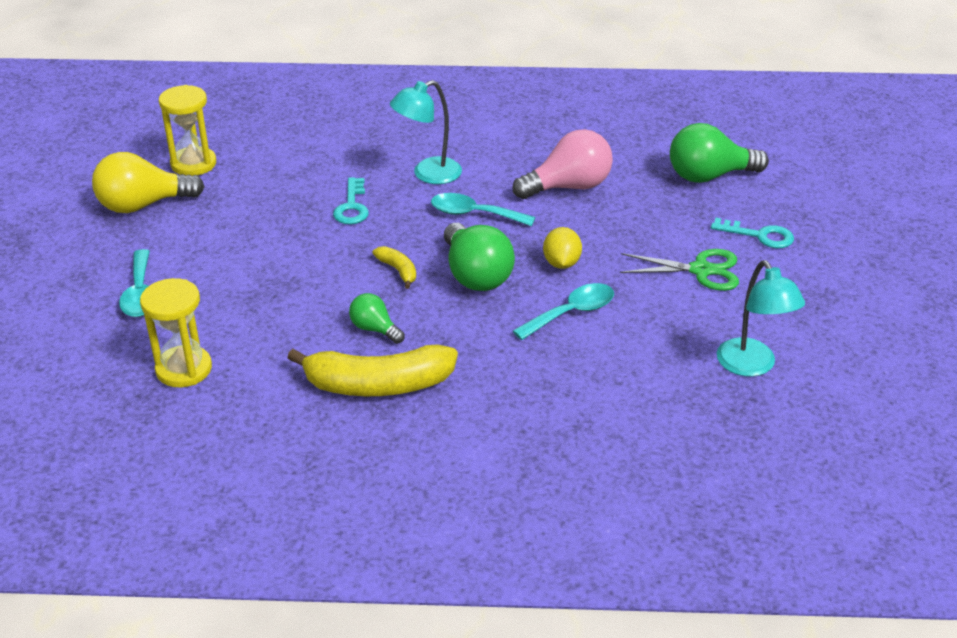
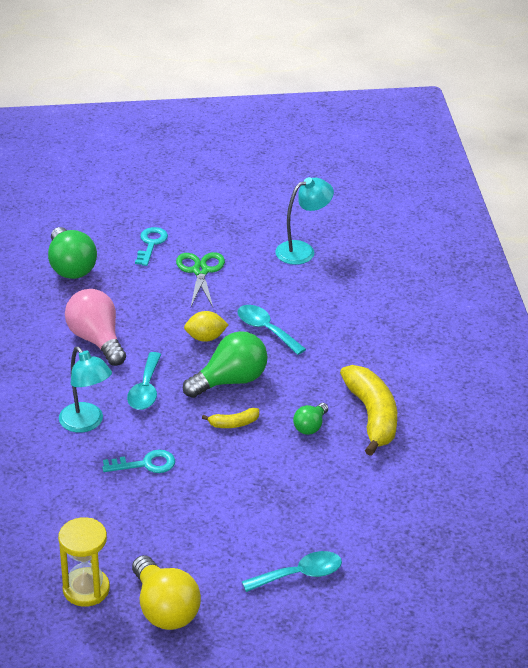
camera: 100 degrees left, 0 degrees up
(184, 369) = (386, 523): yellow hourglass -> none
(398, 271) = (233, 423): yellow banana -> yellow banana turned 150 degrees counterclockwise

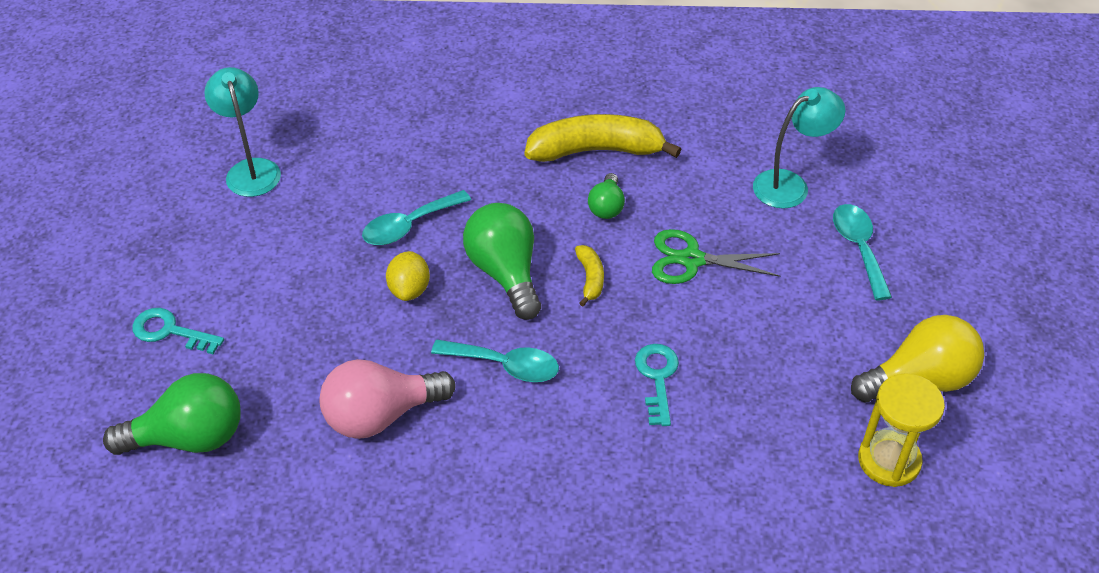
camera: 80 degrees left, 10 degrees up
(86, 423) = (565, 440): turquoise lamp -> turquoise lamp (790, 184)
(200, 271) = (257, 280): green scissors -> green scissors (691, 260)
(310, 426) = (606, 207): green light bulb -> green light bulb turned 60 degrees clockwise

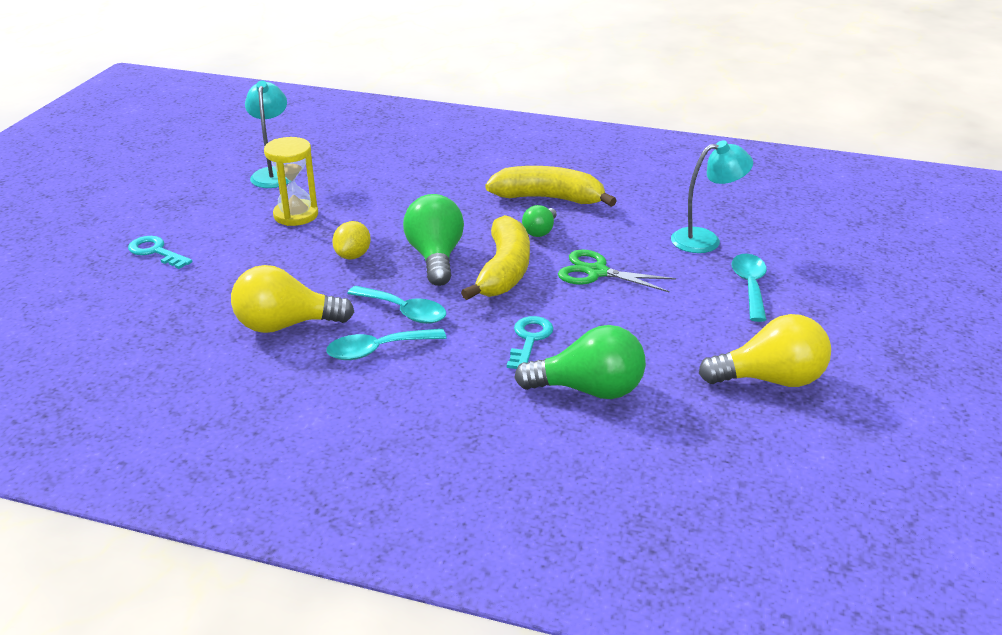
camera: 15 degrees right, 15 degrees down
(189, 438) = (129, 314): green light bulb -> green light bulb (589, 390)
(381, 415) = (286, 325): pink light bulb -> yellow light bulb
(409, 226) = (374, 220): turquoise spoon -> turquoise spoon (377, 350)
(590, 279) = (504, 271): yellow banana -> yellow banana, size x2.17
(889, 460) = (717, 429): yellow hourglass -> yellow hourglass (296, 215)

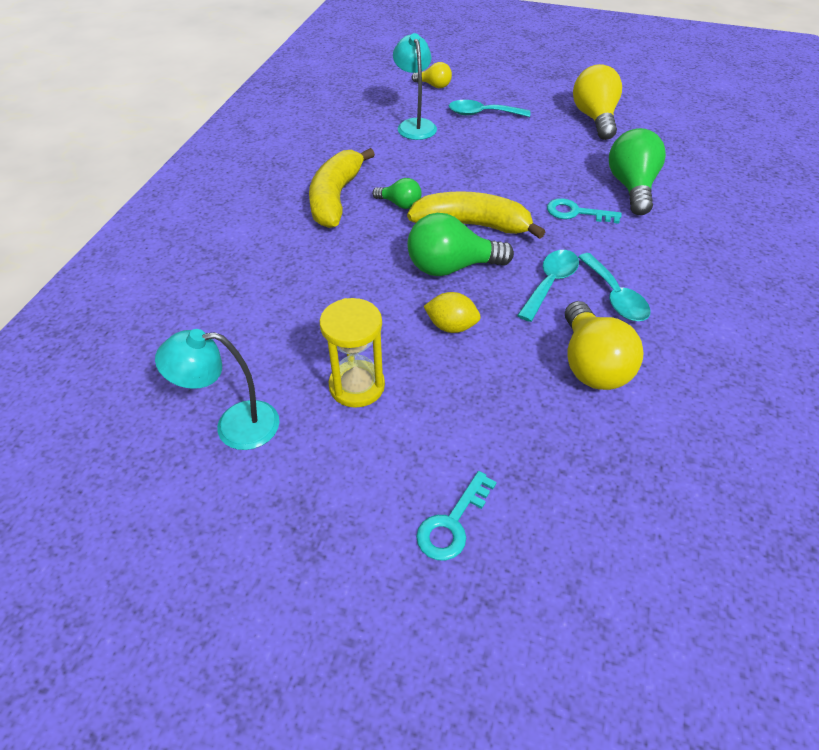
camera: 90 degrees left, 15 degrees up
(596, 272) = (469, 177): green scissors -> none
(814, 253) = (434, 86): none -> yellow light bulb

